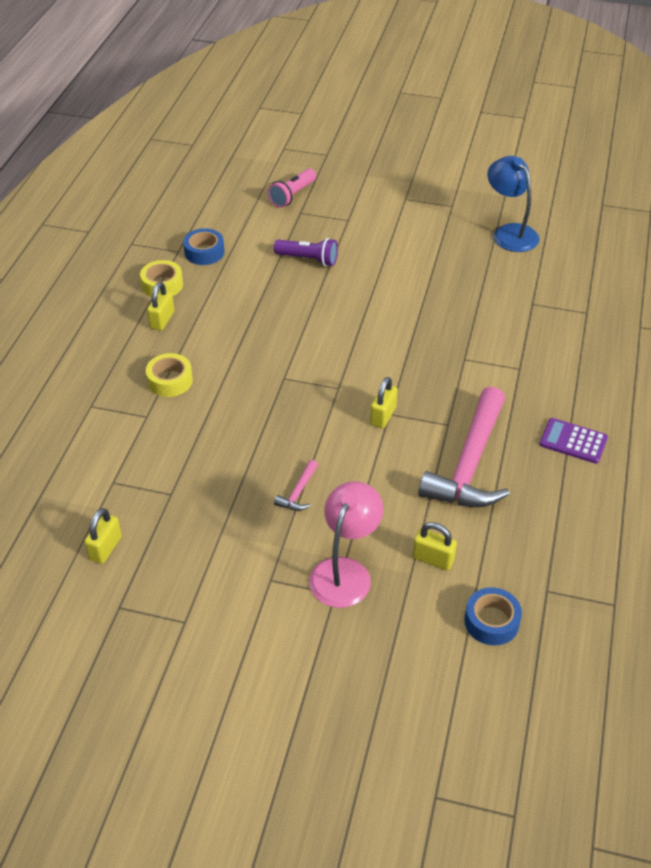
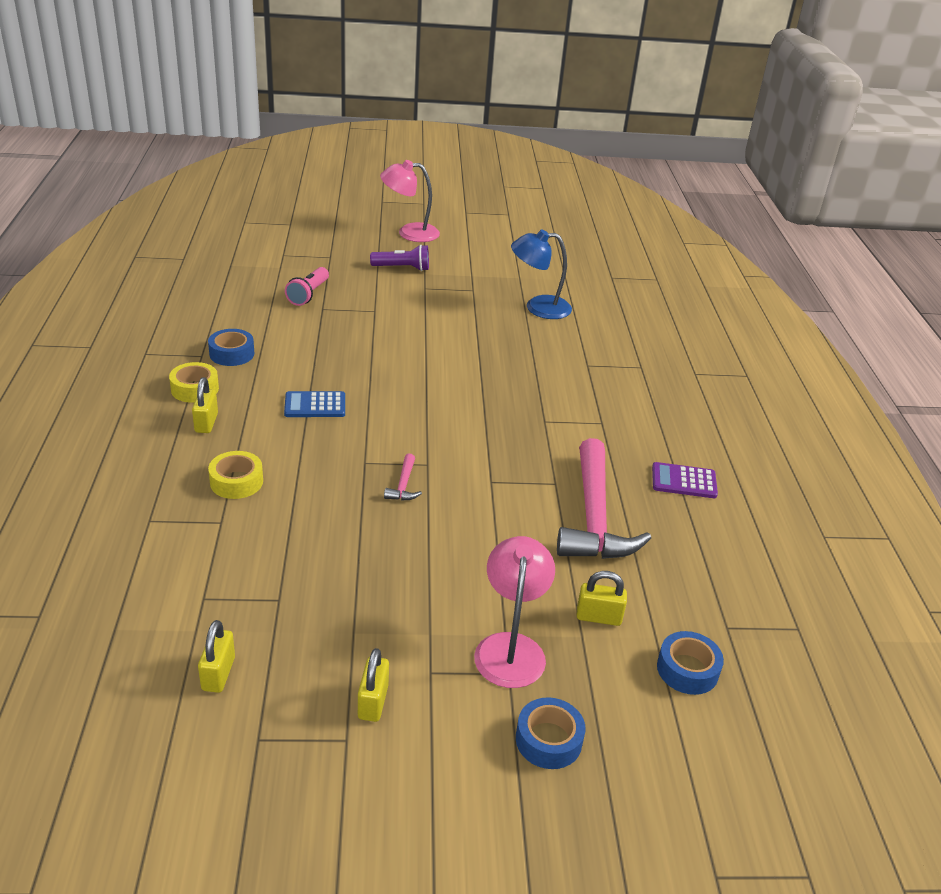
camera: 20 degrees left, 10 degrees down
(259, 315) = (315, 405): none -> blue calculator
(298, 492) = (426, 574): pink hammer -> pink hammer (403, 485)
(308, 259) = (347, 349): purple flashlight -> purple flashlight (402, 268)
(344, 656) = (548, 740): none -> blue tape
(383, 416) = (485, 484): yellow padlock -> yellow padlock (373, 702)
(414, 132) = (409, 233): none -> pink lamp
(510, 233) = (538, 307): blue lamp -> blue lamp turned 45 degrees counterclockwise

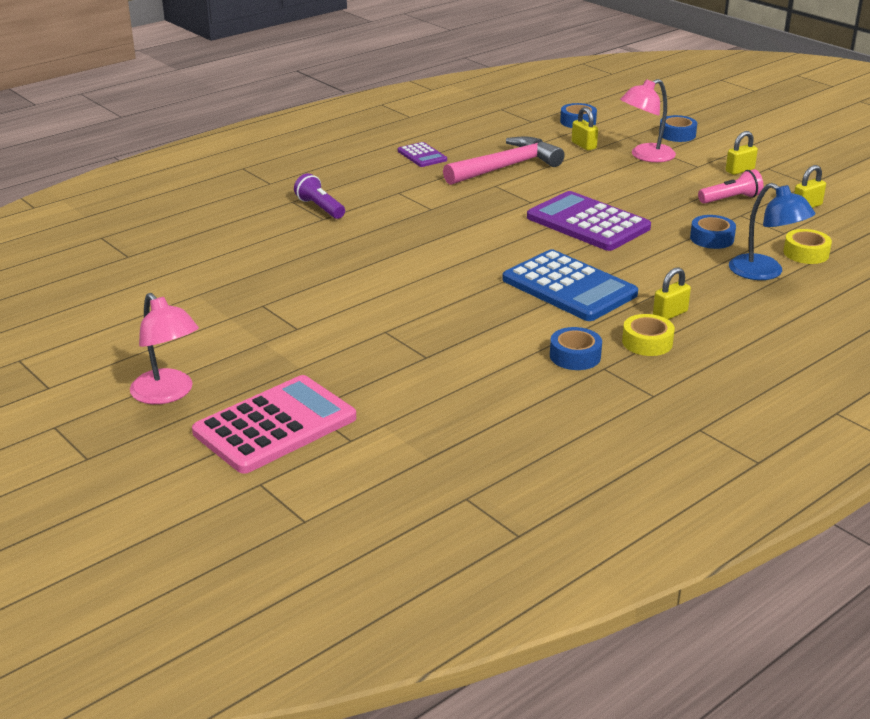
camera: 125 degrees left, 5 degrees down
(236, 482) = (695, 271): yellow tape -> yellow tape (806, 253)
(268, 537) = (712, 238): none -> blue tape
(308, 294) = (412, 377): pink flashlight -> pink flashlight (731, 199)
(315, 405) = (569, 287): blue calculator -> blue calculator, size x1.99
(331, 244) = (275, 425): none -> pink calculator
(402, 268) = (270, 357): purple flashlight -> purple flashlight (320, 208)
(403, 485) = (588, 223): pink hammer -> purple calculator
(538, 307) = (251, 266): blue lamp -> blue lamp (765, 272)

